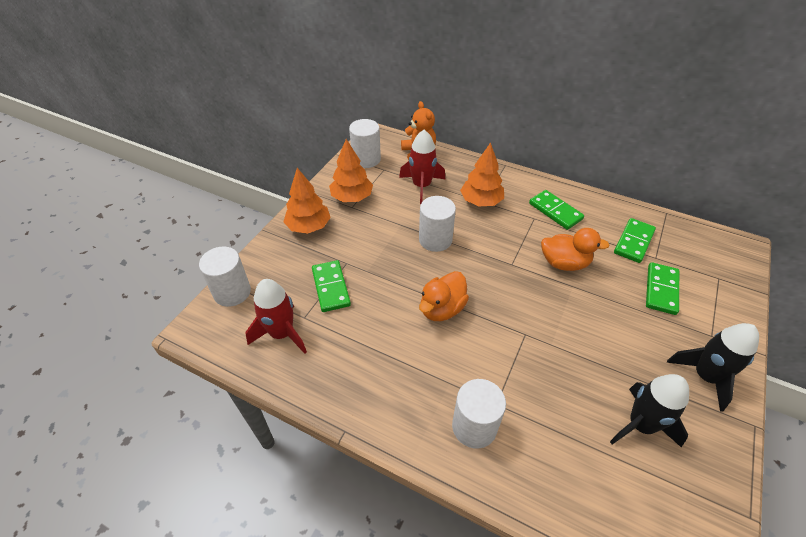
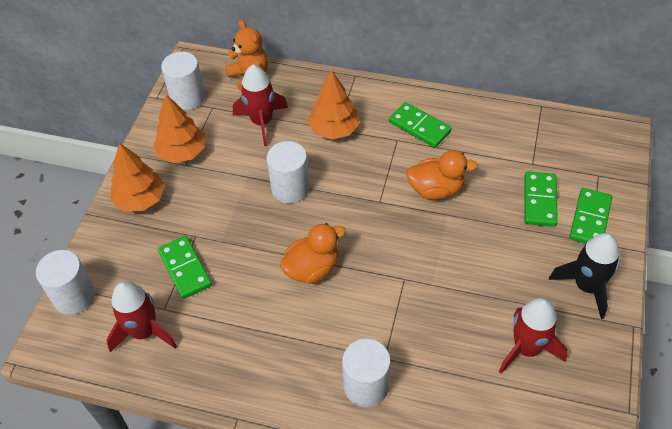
camera: 10 degrees left, 5 degrees up
(442, 309) = (312, 268): orange duck -> orange duck turned 150 degrees counterclockwise
(634, 242) = (508, 149): green domino -> green domino (590, 219)
(640, 425) = (526, 349): black rocket -> red rocket

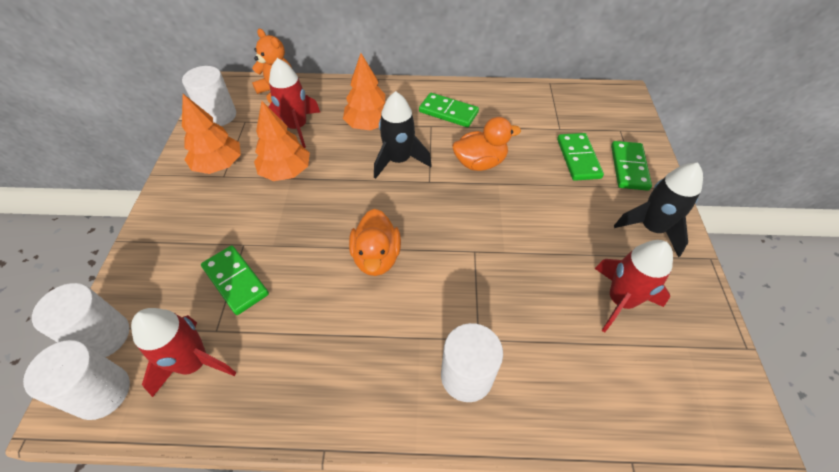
camera: 15 degrees left, 0 degrees up
(140, 199) = (177, 217): orange tree -> orange tree (286, 172)
(290, 188) = (337, 182): white cylinder -> white cylinder (102, 392)
(312, 268) = (376, 257): orange duck -> orange duck turned 135 degrees clockwise
(355, 174) = (399, 160): none -> black rocket

